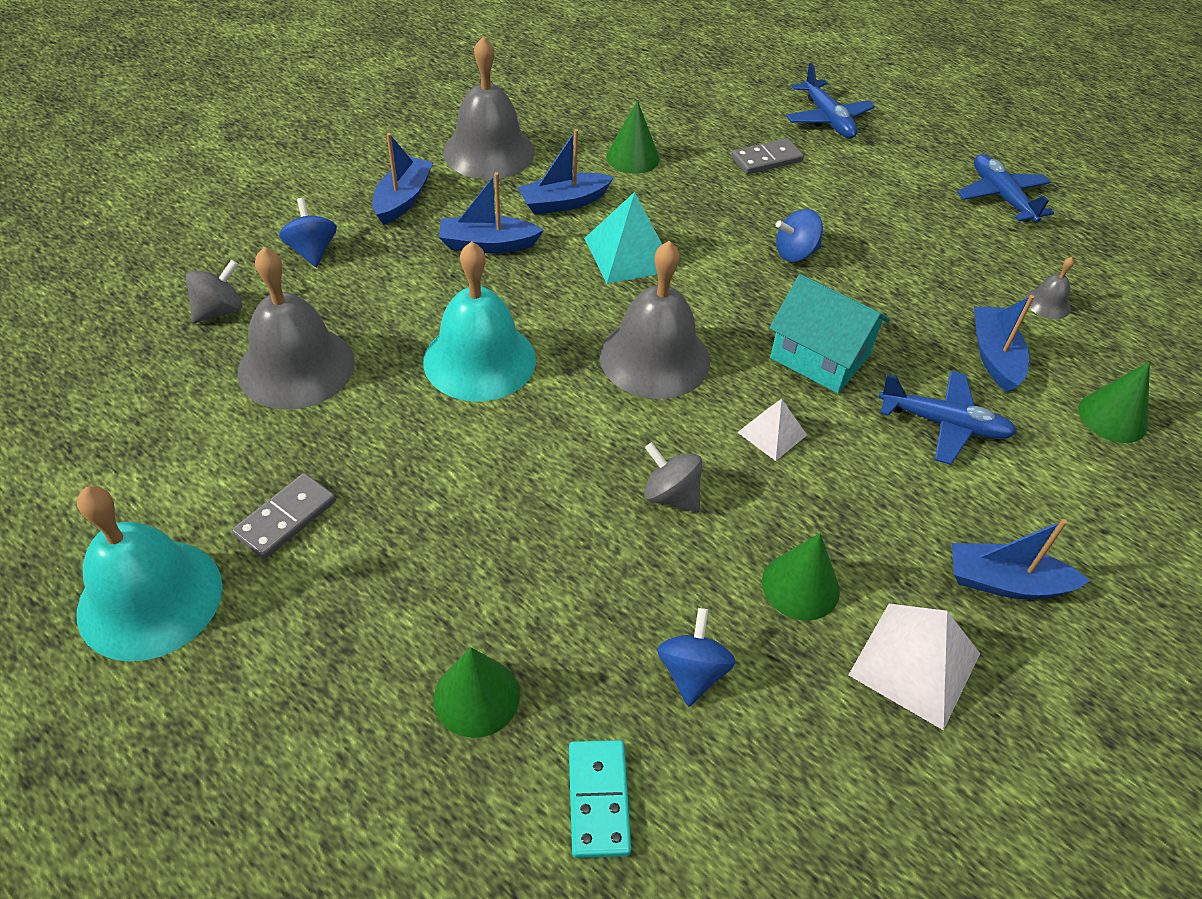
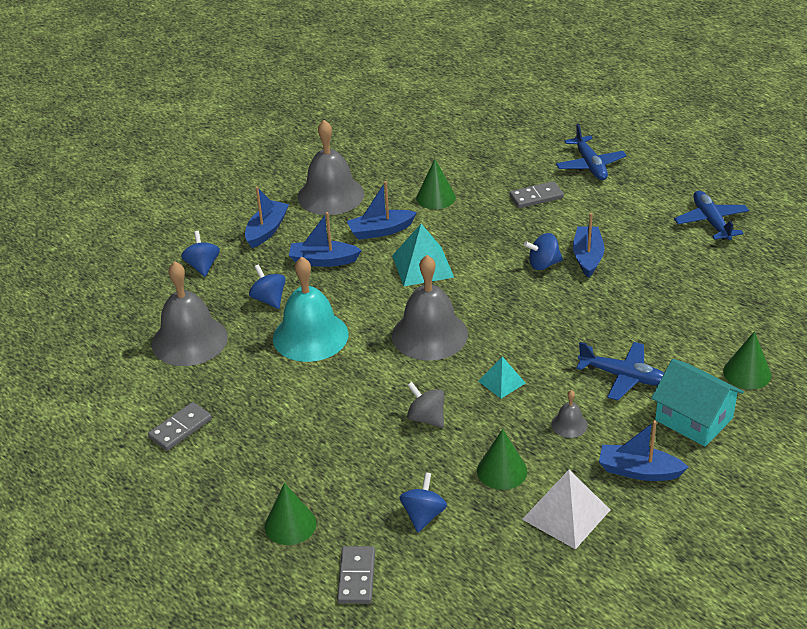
camera: 10 degrees right, 10 degrees down
(150, 598) = (99, 470): turquoise bell -> none
(219, 310) = (140, 305): grey spinning top -> none
(413, 302) = (269, 299): none -> blue spinning top
(598, 799) = (356, 577): turquoise domino -> grey domino
(772, 433) = (502, 382): white pyramid -> turquoise pyramid
(820, 356) = (546, 333): turquoise house -> turquoise house (694, 419)
(994, 356) = (672, 333): blue boat -> blue boat (587, 257)
(1047, 303) = (723, 297): grey bell -> grey bell (569, 424)

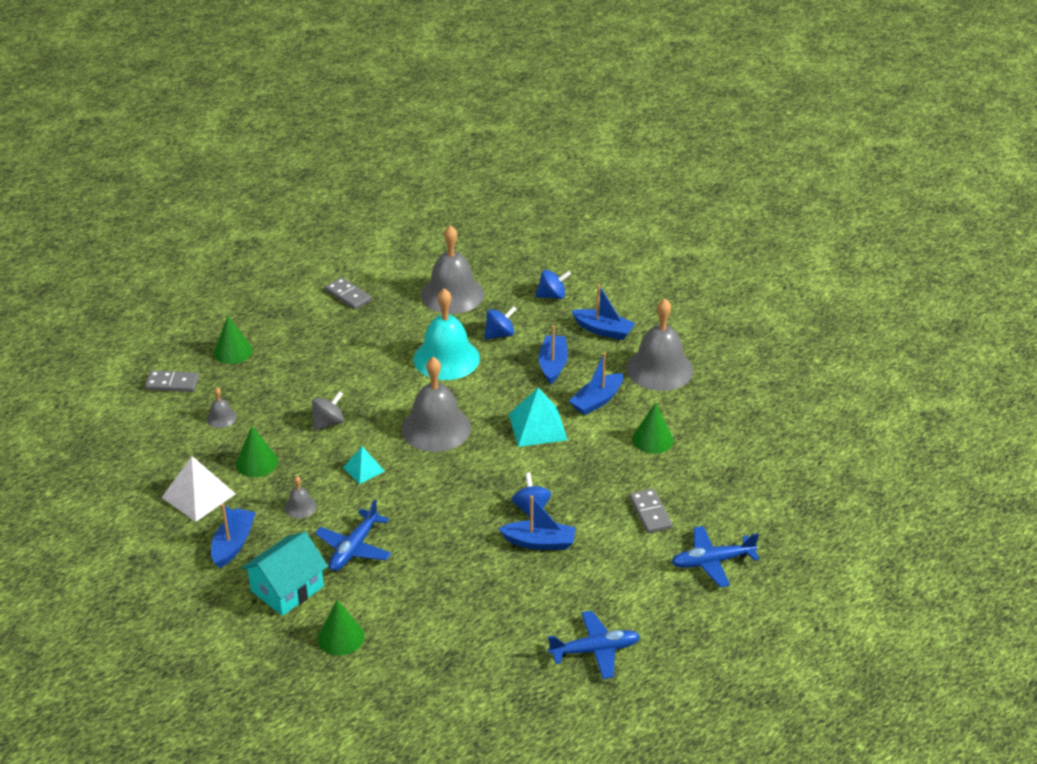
camera: 90 degrees right, 0 degrees up
(380, 231) = (597, 401): blue boat -> blue boat turned 120 degrees counterclockwise
(423, 515) = (221, 417): blue spinning top -> grey bell

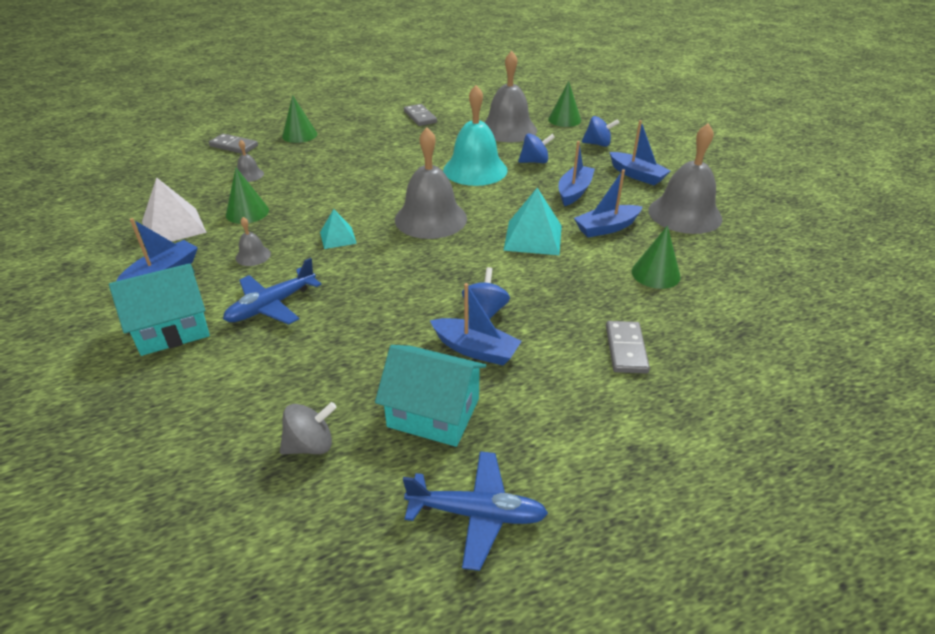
camera: 20 degrees right, 0 degrees up
(328, 423) = (335, 195): grey spinning top -> grey spinning top (310, 445)
(341, 637) = (179, 398): green cone -> green cone (564, 120)
(533, 597) = (433, 412): none -> turquoise house
(712, 562) = (691, 431): blue plane -> none

